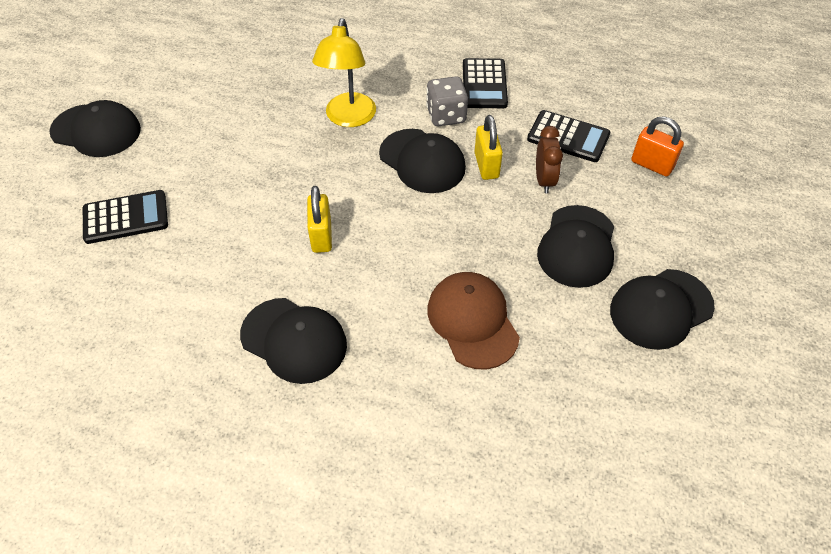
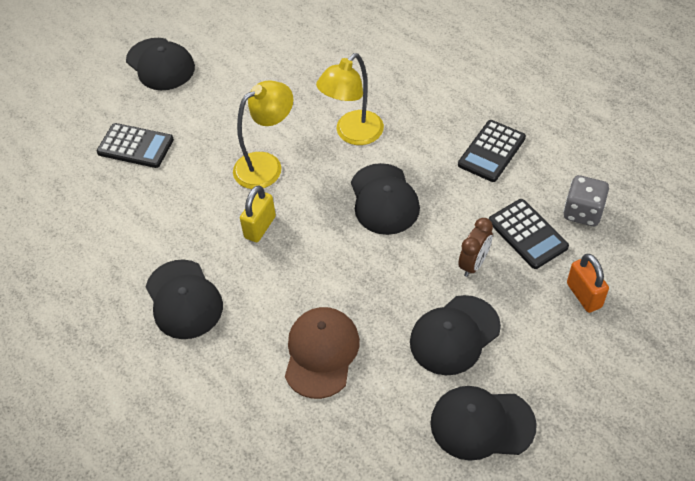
camera: 35 degrees right, 0 degrees up
(284, 178) = (266, 165): none -> yellow lamp
(446, 115) = (435, 167): grey dice -> grey dice (582, 212)
(486, 165) = (434, 228): yellow padlock -> none

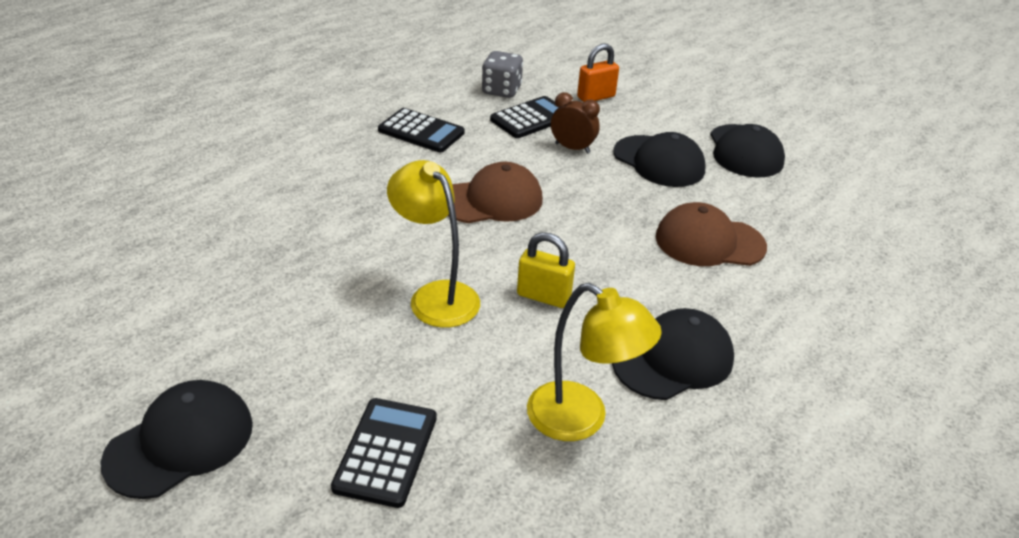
camera: 100 degrees left, 15 degrees down
(353, 134) = (385, 223): yellow lamp -> yellow lamp (581, 420)
(384, 199) = (491, 200): black cap -> brown cap

